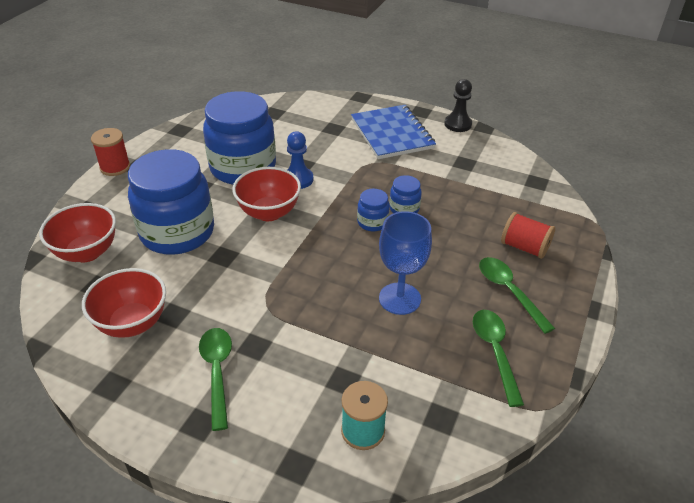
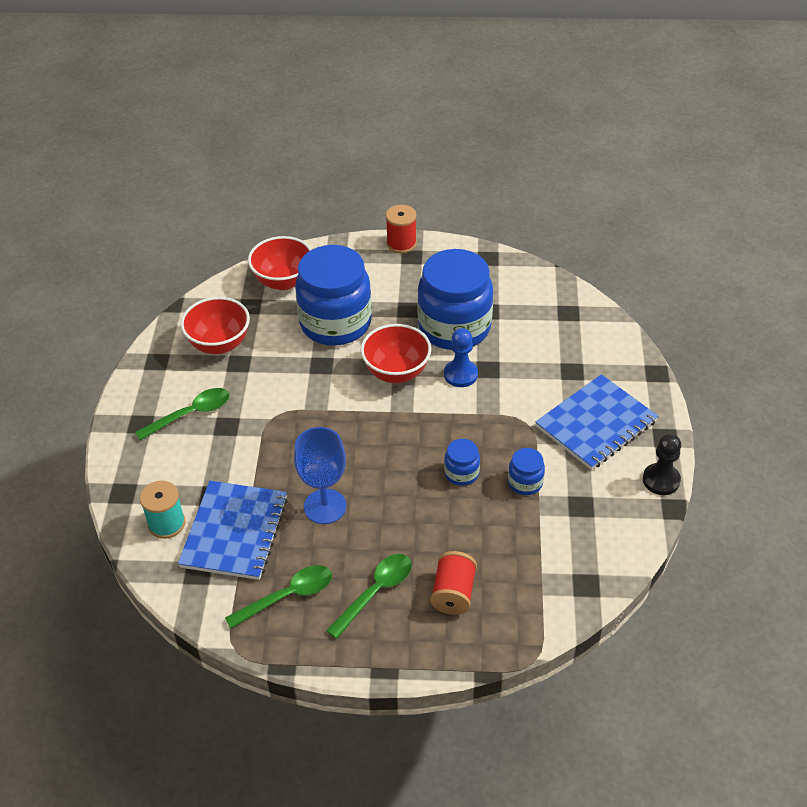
camera: 70 degrees right, 5 degrees up
(372, 222) = (424, 454): blue jar -> blue jar (525, 482)
(400, 373) = (235, 532): none -> blue notebook

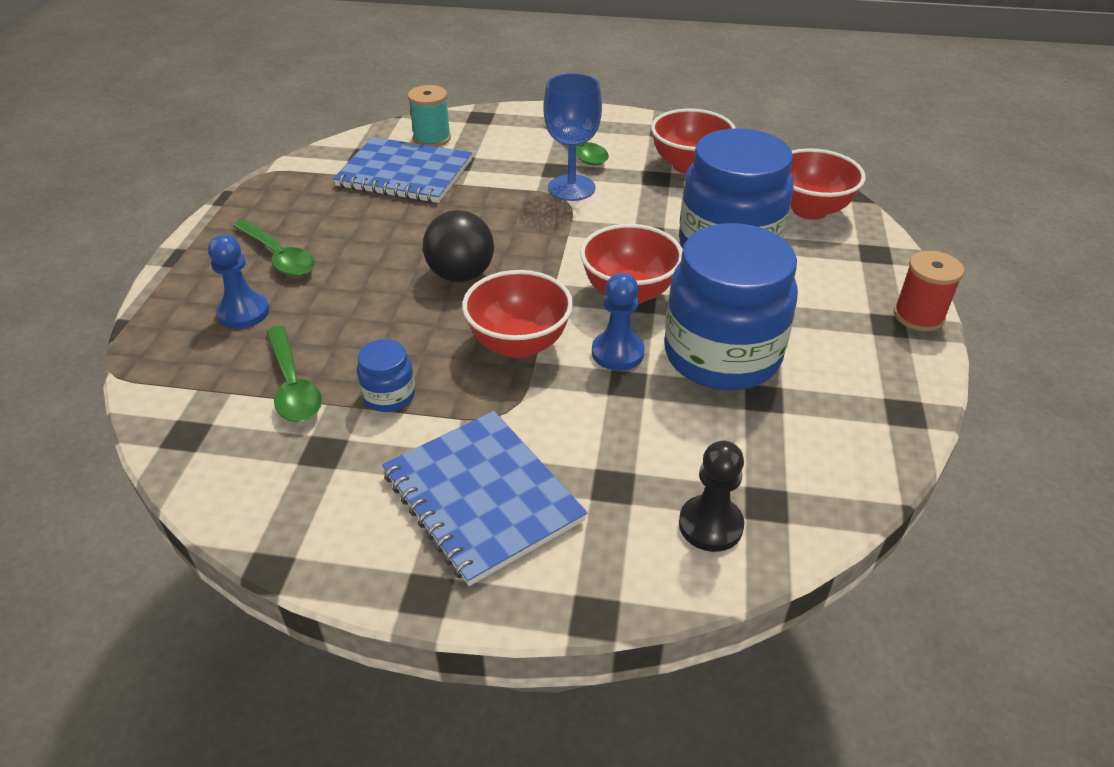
camera: 95 degrees right, 5 degrees down
(287, 596) = (306, 202): green spoon -> green spoon (293, 385)
(325, 506) = (415, 228): blue goblet -> blue goblet (571, 188)
(387, 466) = (461, 275): none -> black ball
(453, 593) = (244, 312): red spool -> blue pawn
(461, 423) = (519, 344): none -> red bowl
(461, 473) = (428, 336): blue jar -> none
(661, 480) = (332, 565): black pawn -> black pawn (710, 525)

